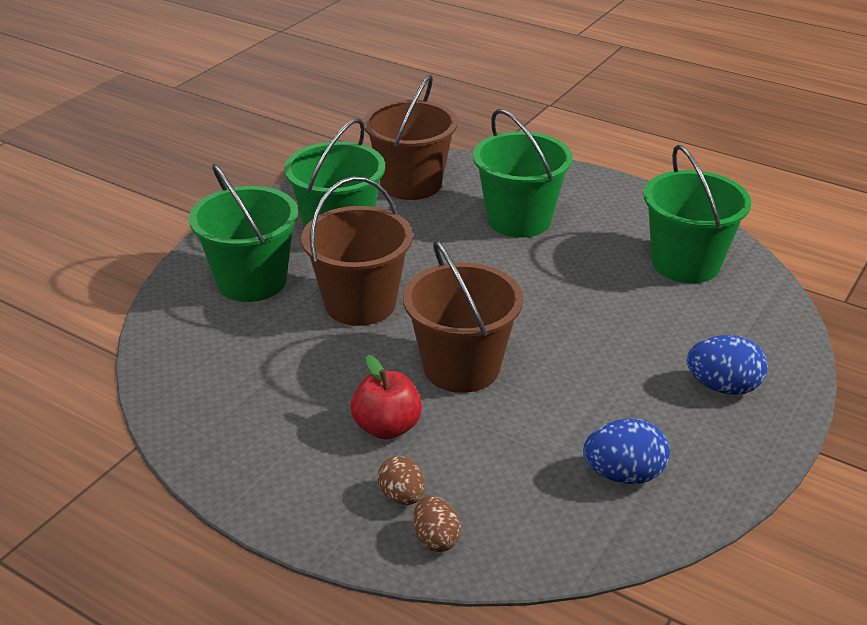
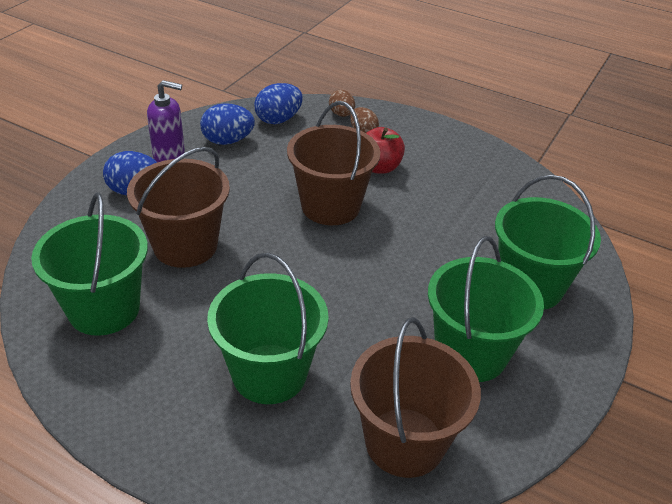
camera: 175 degrees right, 5 degrees up
(360, 304) = (422, 262): brown bucket -> brown bucket (185, 246)
(548, 523) = (278, 119): none -> blue egg
(704, 446) = (169, 155): none -> purple soap dispenser

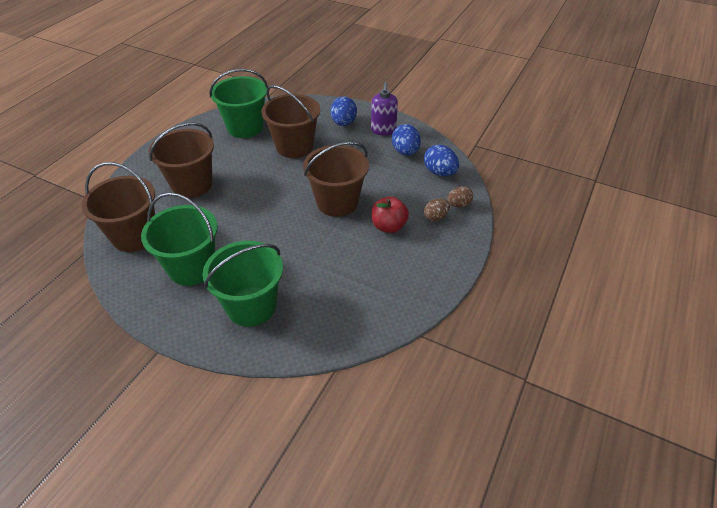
camera: 90 degrees right, 5 degrees up
(269, 373) = (192, 185): green bucket -> brown bucket

